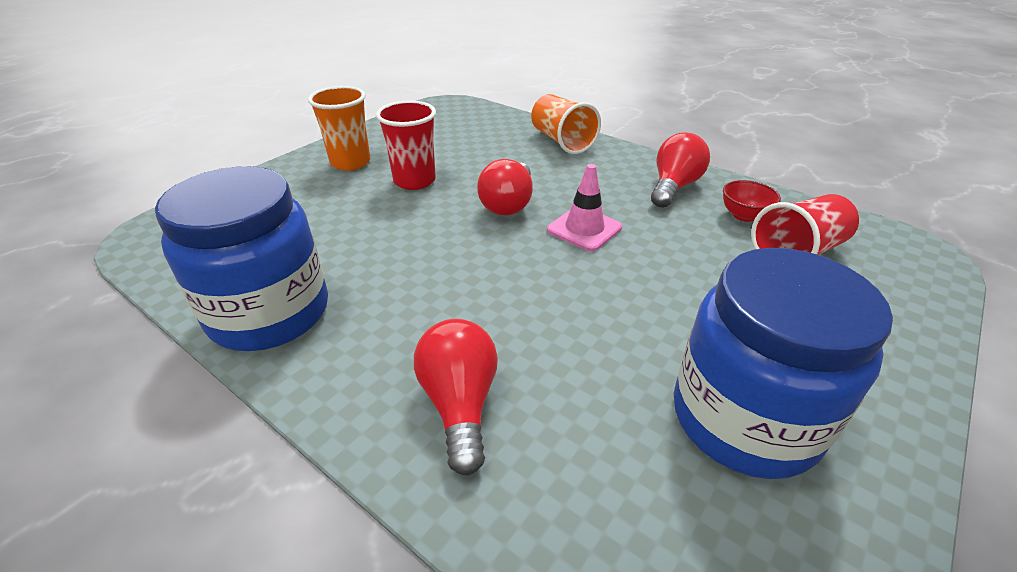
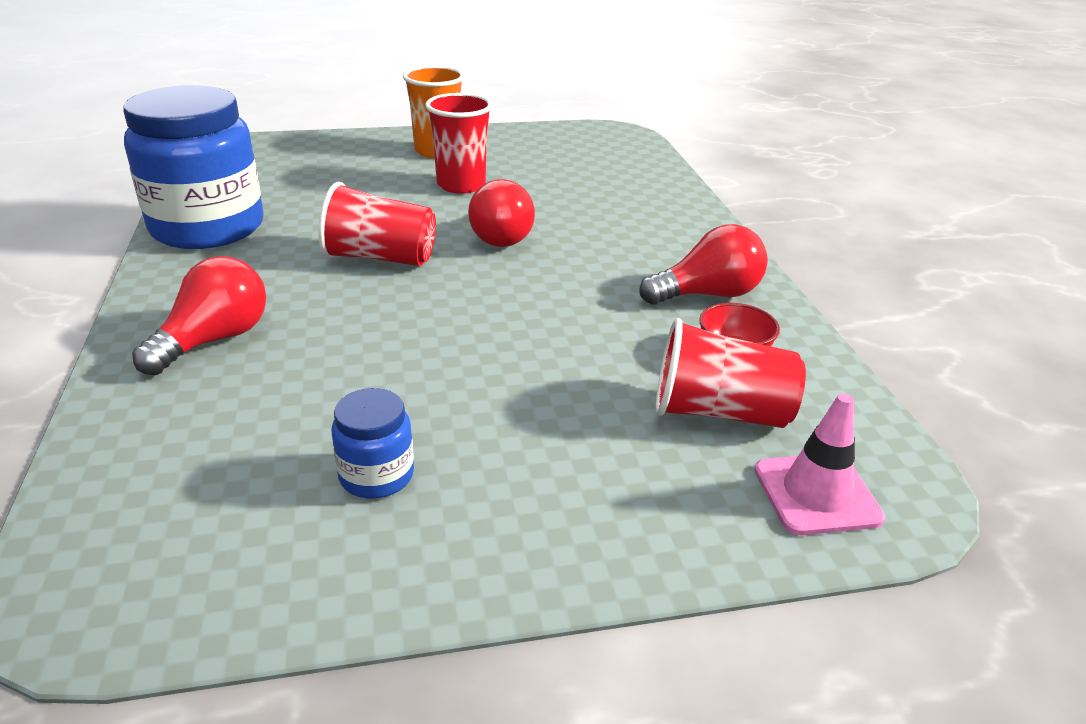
camera: 40 degrees right, 5 degrees down
(459, 262) = (380, 258): none -> red cup
(508, 204) = (505, 235): red light bulb -> red light bulb turned 45 degrees counterclockwise
(561, 141) = (669, 206): orange cup -> none
(584, 229) = (533, 284): pink traffic cone -> pink traffic cone (816, 494)
(744, 418) = (376, 475): blue jar -> blue jar, size x0.44

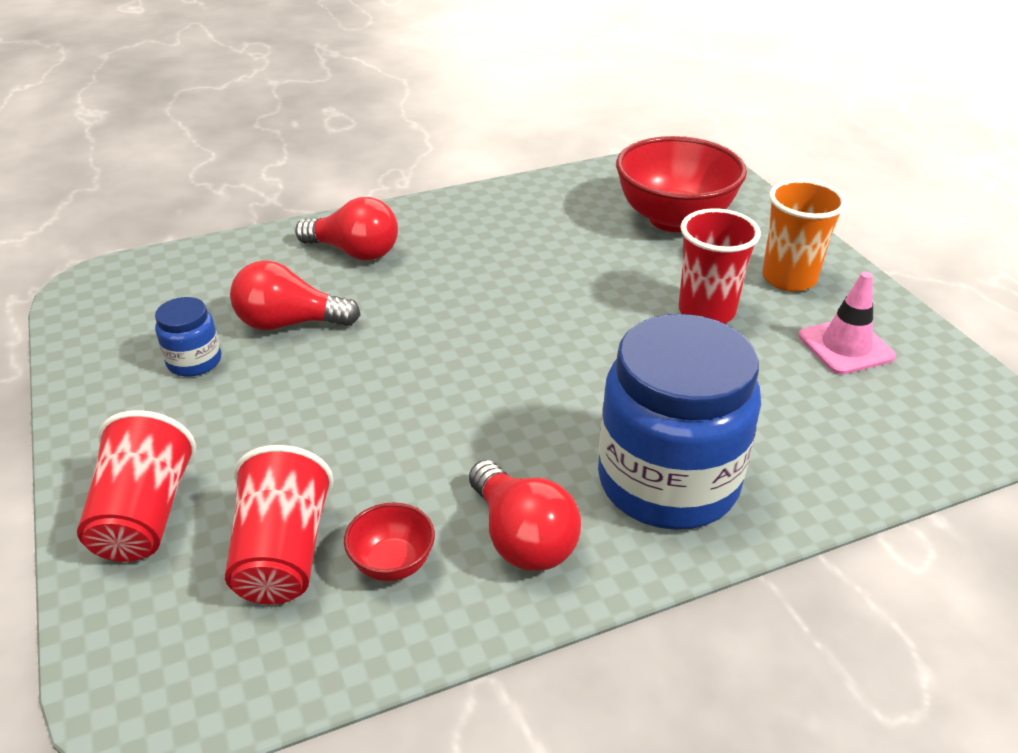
camera: 80 degrees right, 5 degrees up
(208, 227) = (527, 201): blue jar -> blue jar (668, 482)
(313, 172) = (674, 219): none -> red bowl
(380, 258) = (512, 296): red cup -> red cup (145, 515)
(505, 235) = (597, 362): red light bulb -> red light bulb (289, 323)
(816, 494) = (156, 629): pink traffic cone -> pink traffic cone (845, 346)

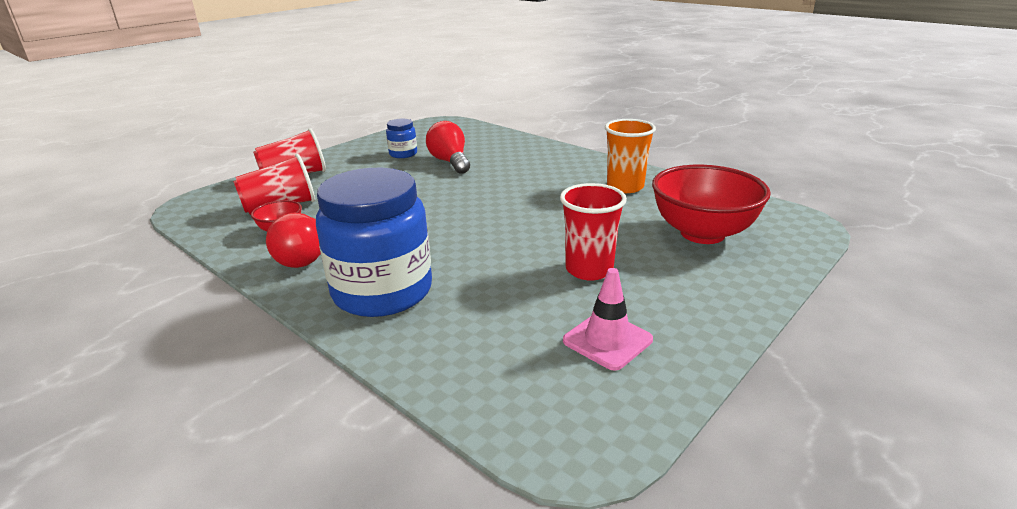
camera: 65 degrees right, 10 degrees down
(355, 252) = (529, 157): red light bulb -> none
(789, 278) = (681, 296): orange cup -> orange cup (625, 187)

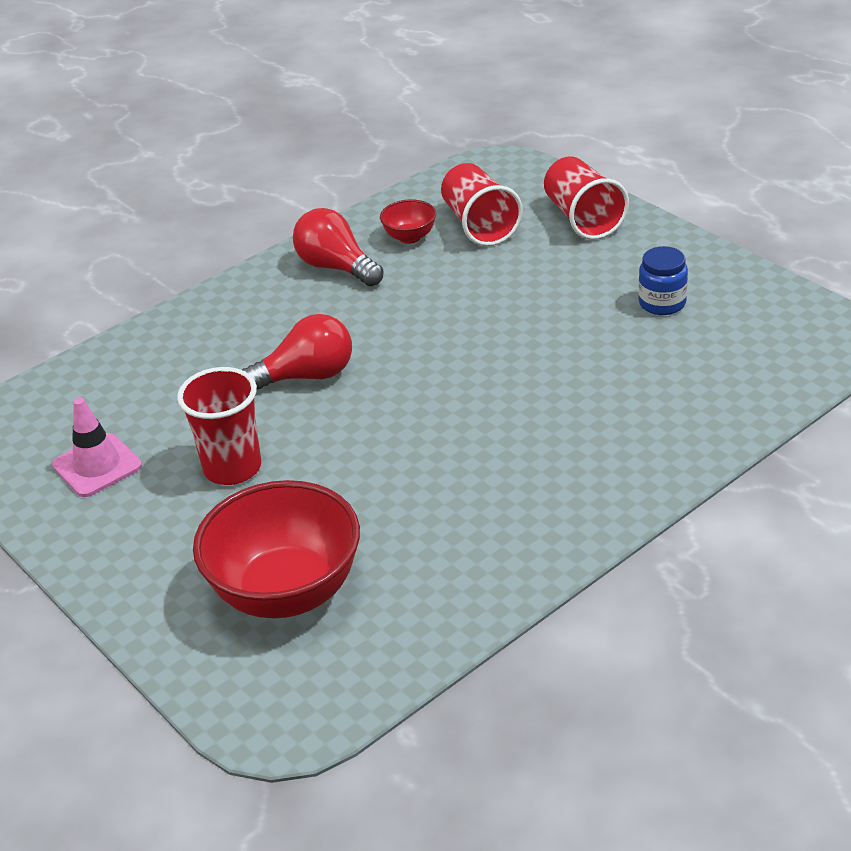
camera: 100 degrees right, 10 degrees up
(382, 291) = (247, 320): blue jar -> none
(450, 162) = (617, 352): red light bulb -> red light bulb (306, 376)
(625, 187) = (473, 539): orange cup -> none

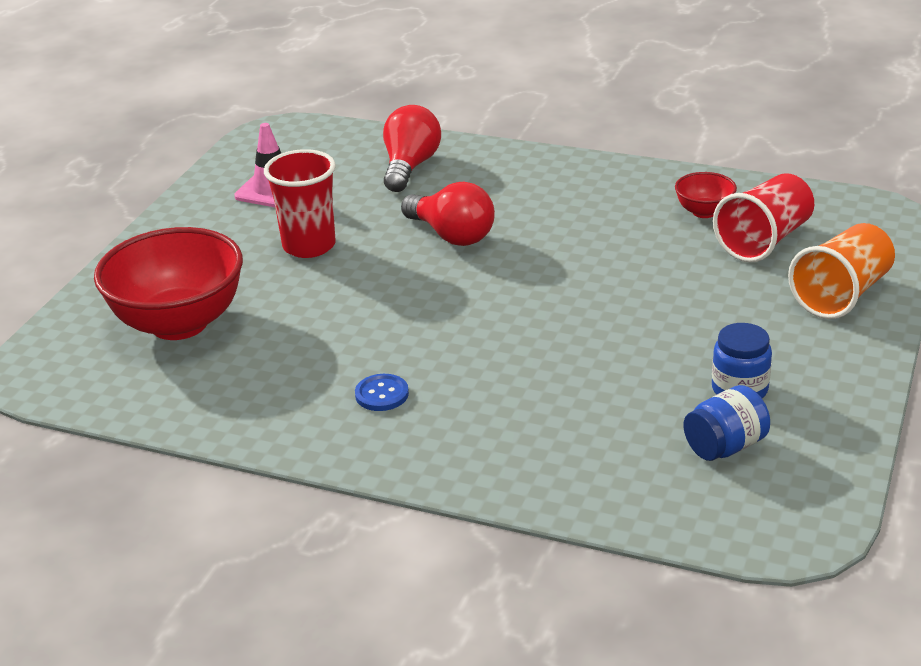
camera: 60 degrees right, 5 degrees down
(336, 267) = (619, 193): red light bulb -> red light bulb (410, 167)
(520, 487) = (382, 394): none -> blue button
(583, 218) = (842, 294): red cup -> orange cup
(725, 333) = (725, 446): none -> blue jar

